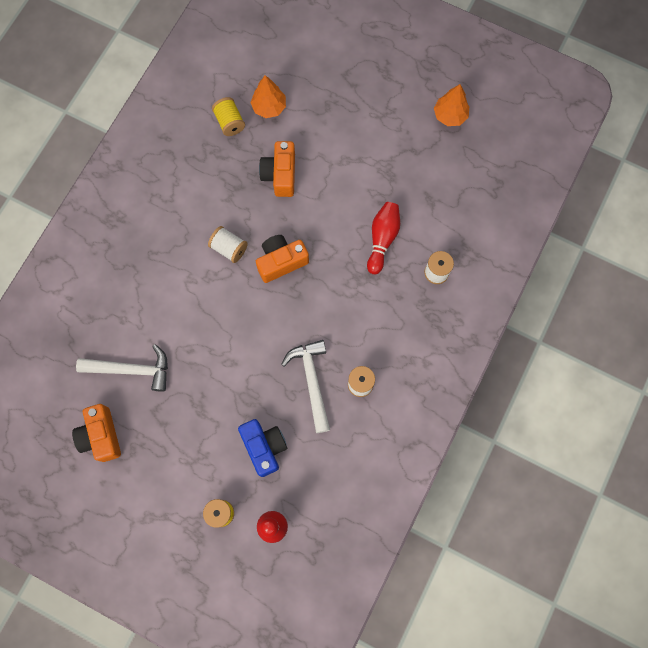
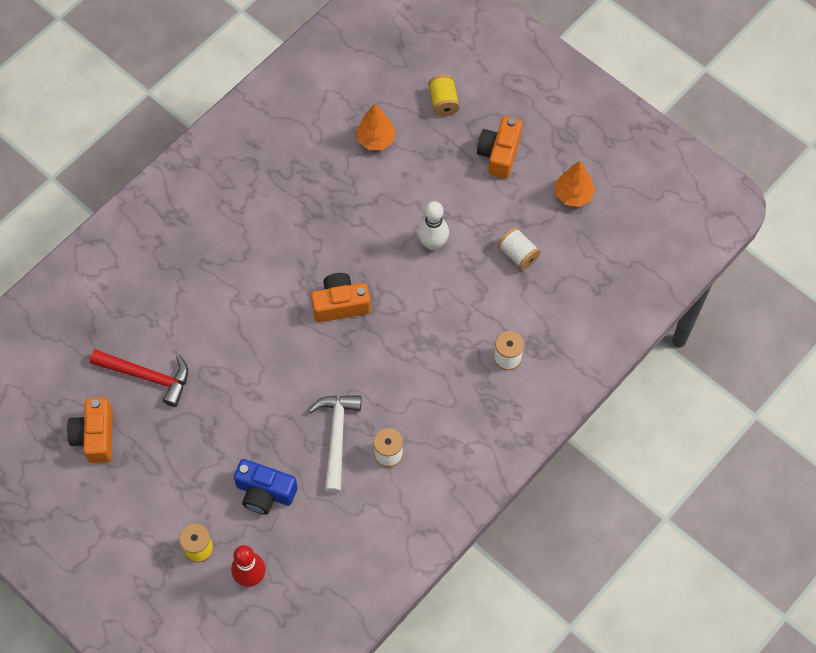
camera: 15 degrees right, 10 degrees down
(132, 369) = (147, 376): white hammer -> red hammer
(229, 122) = (328, 145): yellow spool -> yellow spool (443, 102)
(229, 248) = (288, 276): white spool -> white spool (518, 254)
(264, 447) = (265, 492): blue camera -> blue camera turned 120 degrees clockwise
(280, 175) = (366, 213): orange camera -> orange camera (499, 154)
(344, 188) = (433, 243): none -> white bowling pin
(382, 239) = (458, 308): red bowling pin -> none

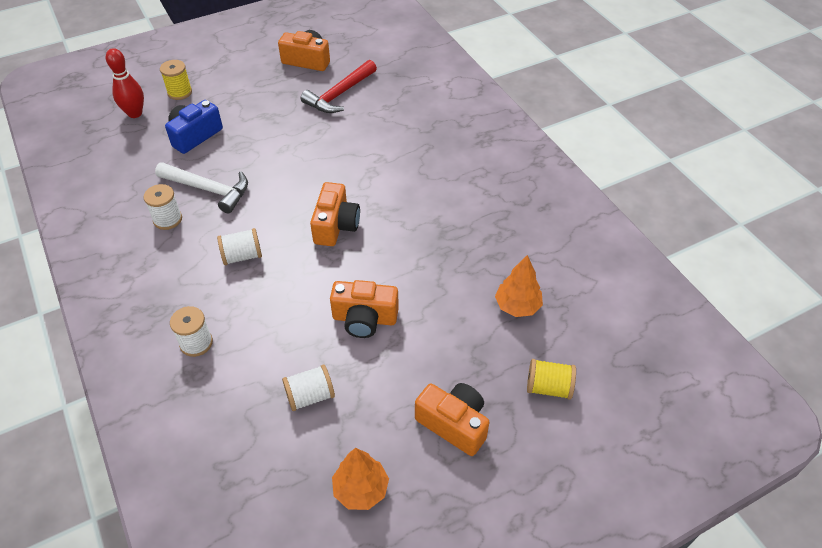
camera: 110 degrees right, 15 degrees down
(406, 366) = (242, 256): none -> white spool
(433, 243) = (364, 319): white bowling pin -> orange camera

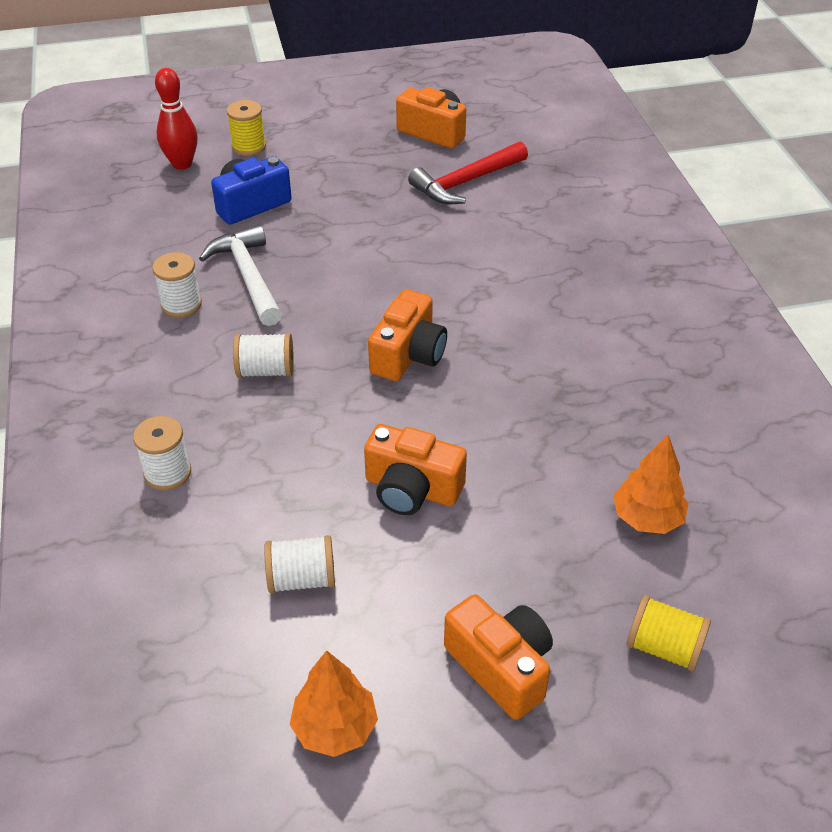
camera: 15 degrees right, 5 degrees down
(209, 190) = (248, 276): white hammer -> white hammer turned 150 degrees counterclockwise

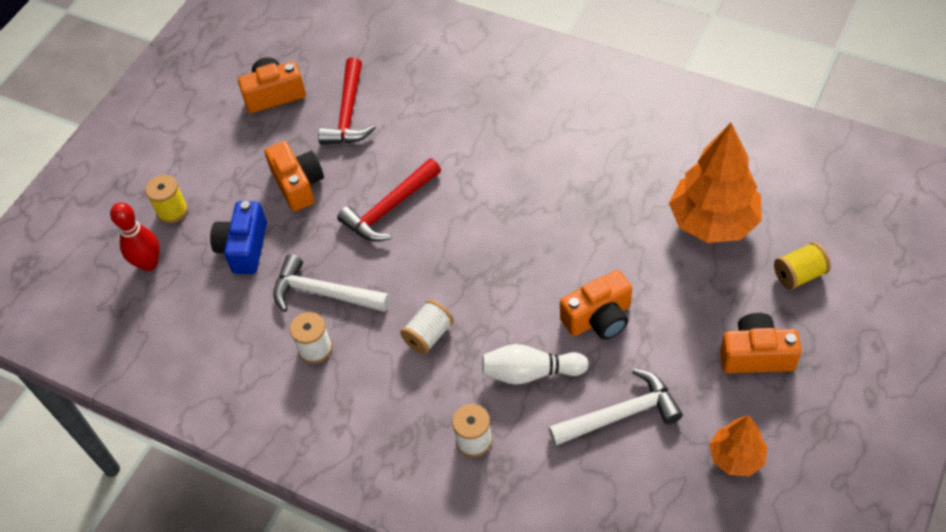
camera: 45 degrees left, 10 degrees up
(289, 471) = (530, 372): none -> white bowling pin
(302, 579) = (621, 414): white spool -> white hammer
(386, 265) = (389, 209): none -> red hammer
(408, 355) = (485, 250): orange camera -> orange camera (298, 184)
(647, 518) = (713, 222): orange tree -> orange tree, size x1.82

